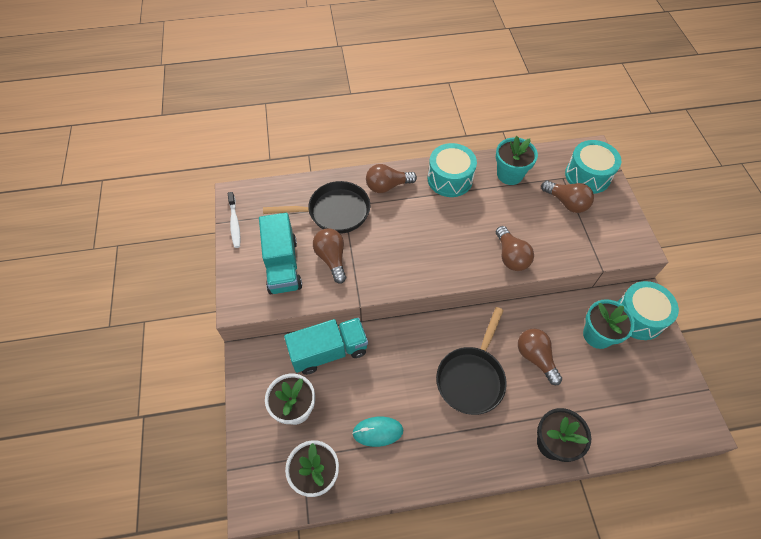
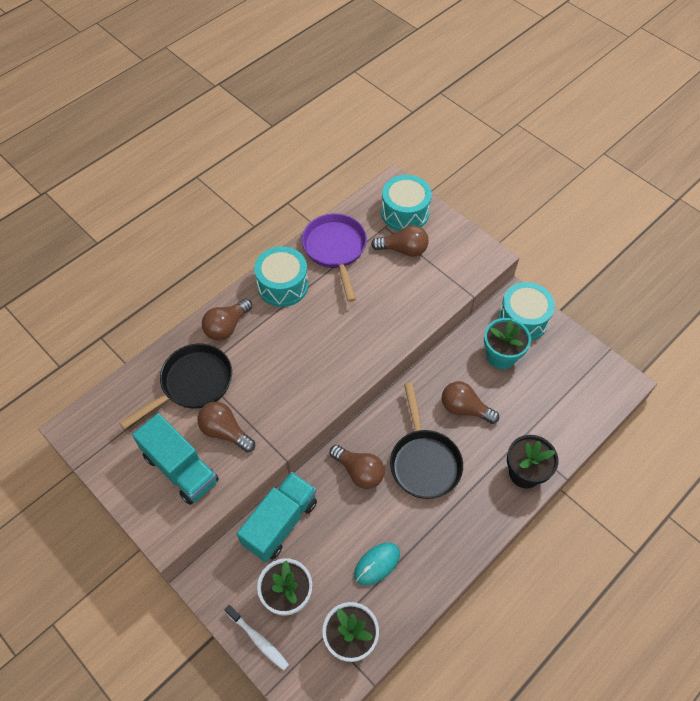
camera: 35 degrees left, 0 degrees up
(235, 223) = (96, 457): white toothbrush -> white toothbrush (258, 640)
(509, 174) = (335, 250): turquoise flower pot -> purple pan
(510, 256) = (389, 329): brown light bulb -> brown light bulb (359, 472)

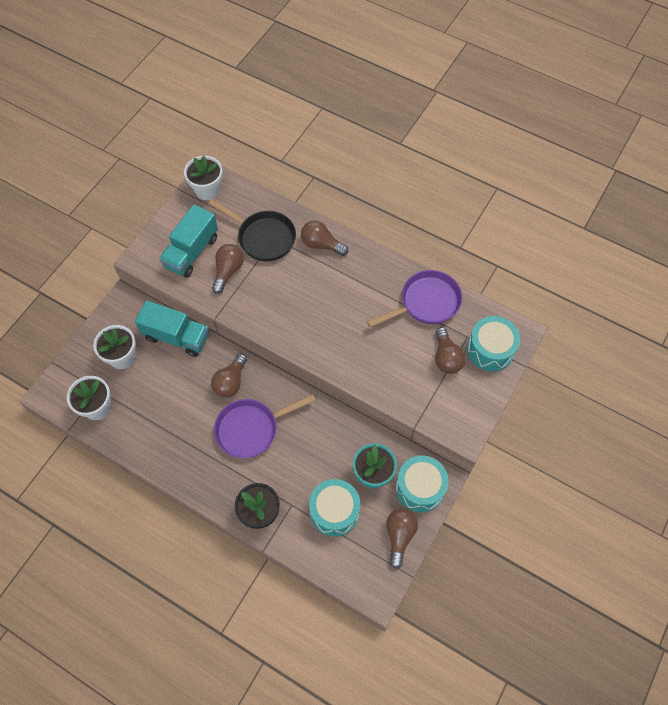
camera: 75 degrees right, 5 degrees up
(94, 433) = (207, 190): none -> white flower pot
(258, 640) = (88, 347): white toothbrush -> none
(282, 285) = (374, 272): turquoise drum -> turquoise drum (334, 511)
(377, 564) = (157, 412): turquoise mouse -> none
(424, 462) = (251, 429): black pan -> purple pan
(464, 409) = (310, 452): brown light bulb -> brown light bulb (399, 536)

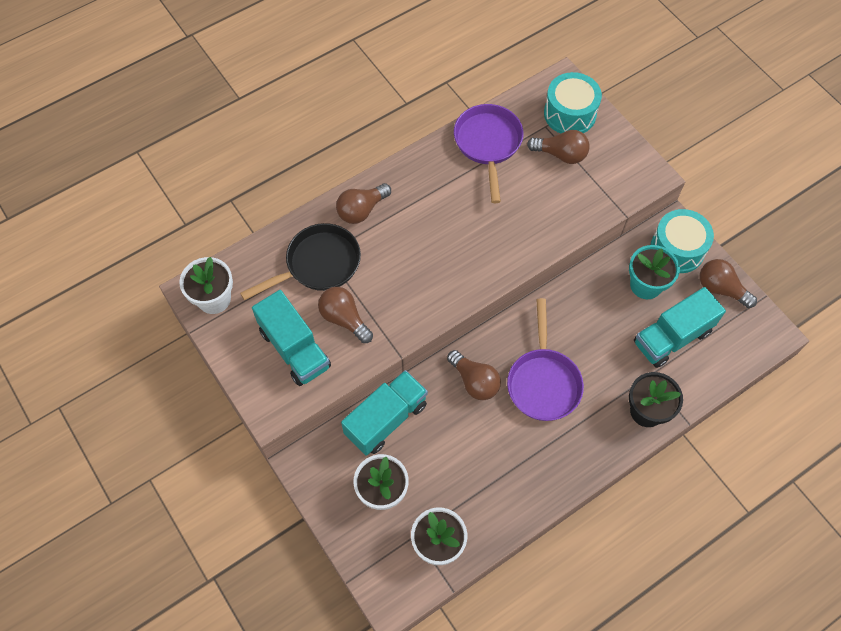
camera: 65 degrees left, 0 degrees up
(334, 511) = (672, 337): turquoise drum -> turquoise truck

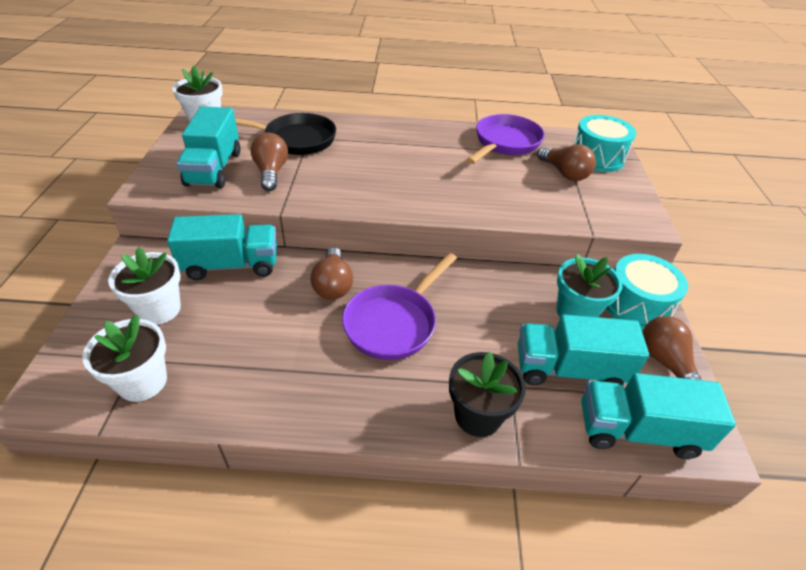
camera: 35 degrees right, 20 degrees down
(361, 210) = (364, 130): brown light bulb -> none
(734, 354) = (637, 430): none -> turquoise truck

